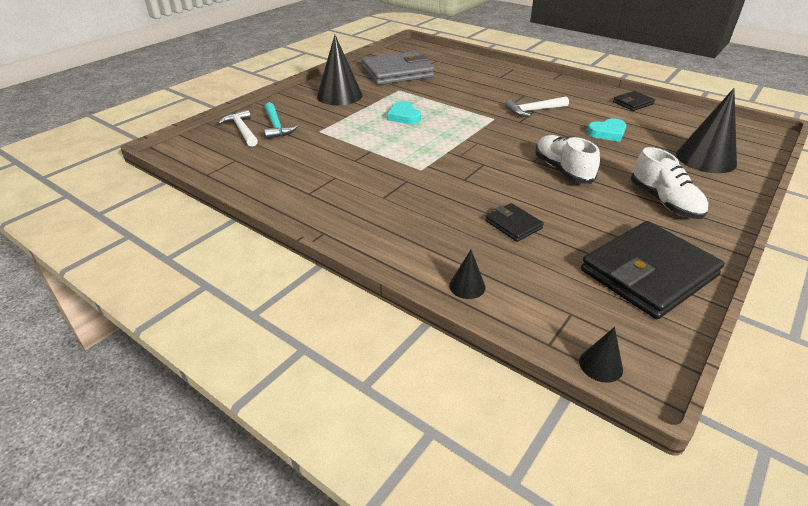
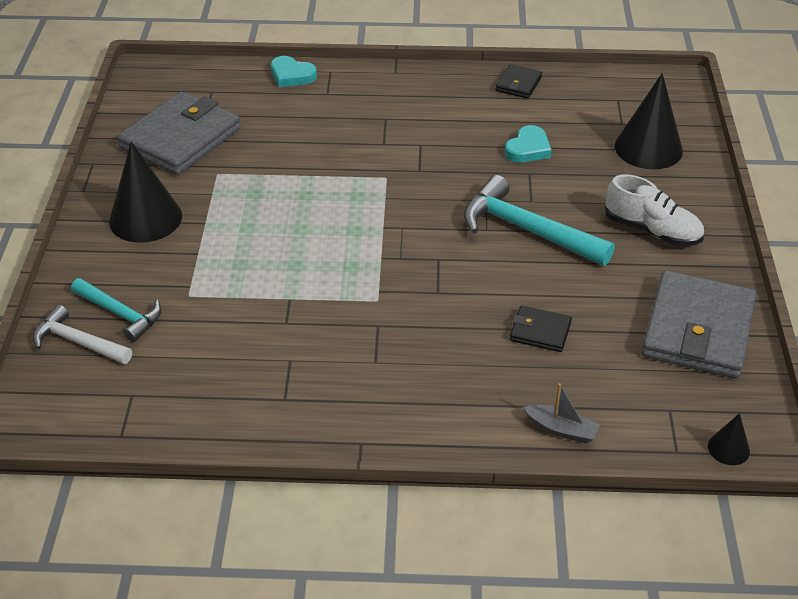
camera: 35 degrees left, 5 degrees up
(404, 116) = (272, 221): turquoise heart -> turquoise heart (291, 75)
(467, 286) = (561, 429): black cone -> grey boat
(533, 110) = (420, 144): white hammer -> none
(562, 170) = (526, 230): white shoe -> turquoise hammer
(648, 273) = (697, 330): black wallet -> grey wallet

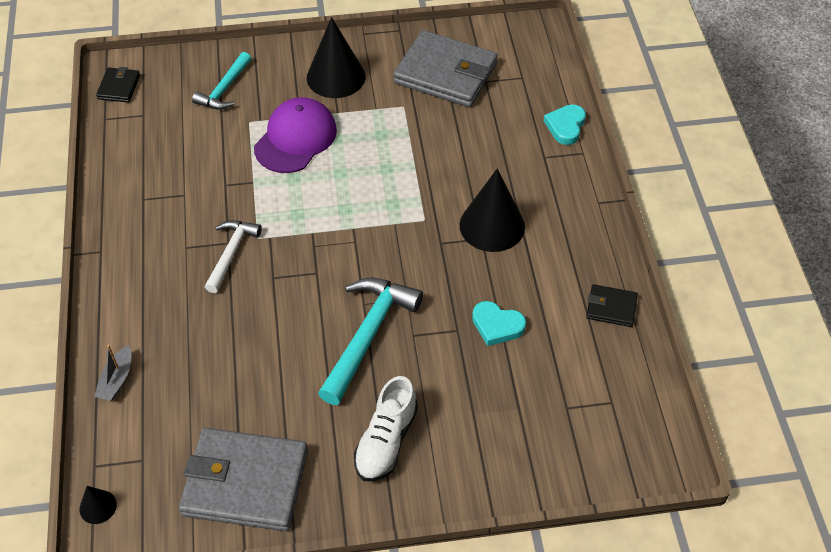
camera: 80 degrees right, 10 degrees up
(78, 342) = (193, 74): white hammer -> white hammer (231, 253)
(233, 258) = (295, 138): none -> purple cap
(540, 331) = (231, 356): black wallet -> black wallet (119, 87)
(648, 148) = (526, 434): black cone -> black cone (492, 225)

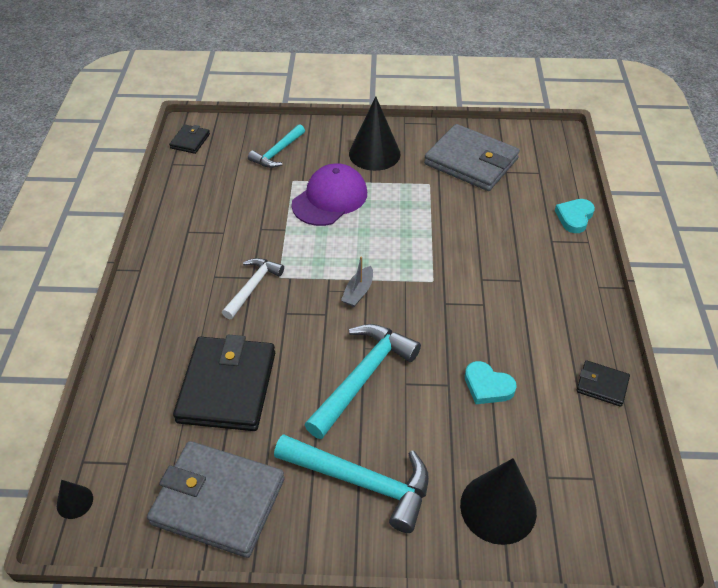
camera: 10 degrees right, 5 degrees down
(116, 380) = (124, 384): grey boat -> grey boat (358, 292)
(228, 366) = (227, 387): none -> black wallet
(386, 441) = (362, 482): white shoe -> turquoise hammer
(492, 225) = (495, 294): black cone -> black cone (498, 508)

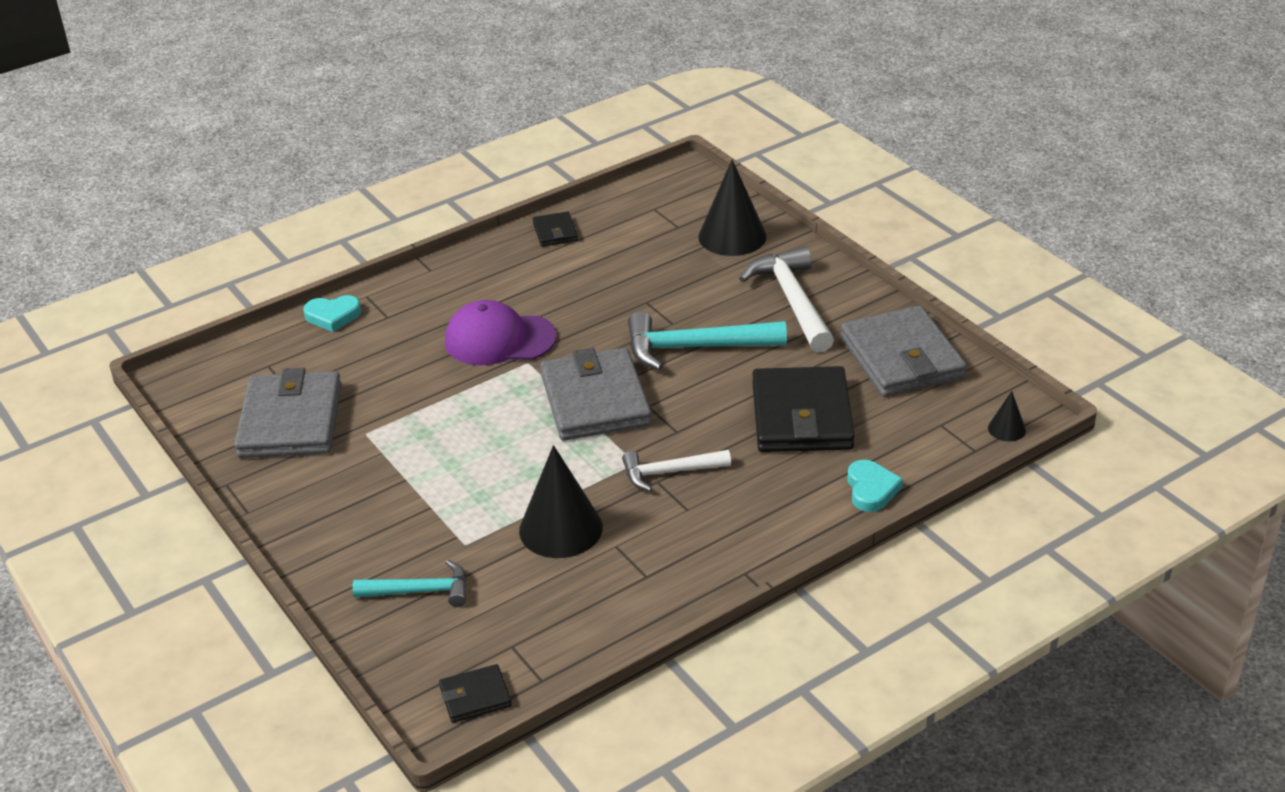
camera: 125 degrees left, 10 degrees down
(227, 387) = (801, 416): black wallet -> black wallet turned 60 degrees counterclockwise
(330, 199) = (469, 495): purple cap -> purple cap (499, 339)
(358, 292) = (595, 400): grey boat -> grey wallet
(362, 482) = (792, 301): turquoise hammer -> white hammer
(374, 153) = (343, 504): black cone -> black cone (560, 528)
(487, 386) = (623, 282): turquoise heart -> turquoise heart (871, 489)

